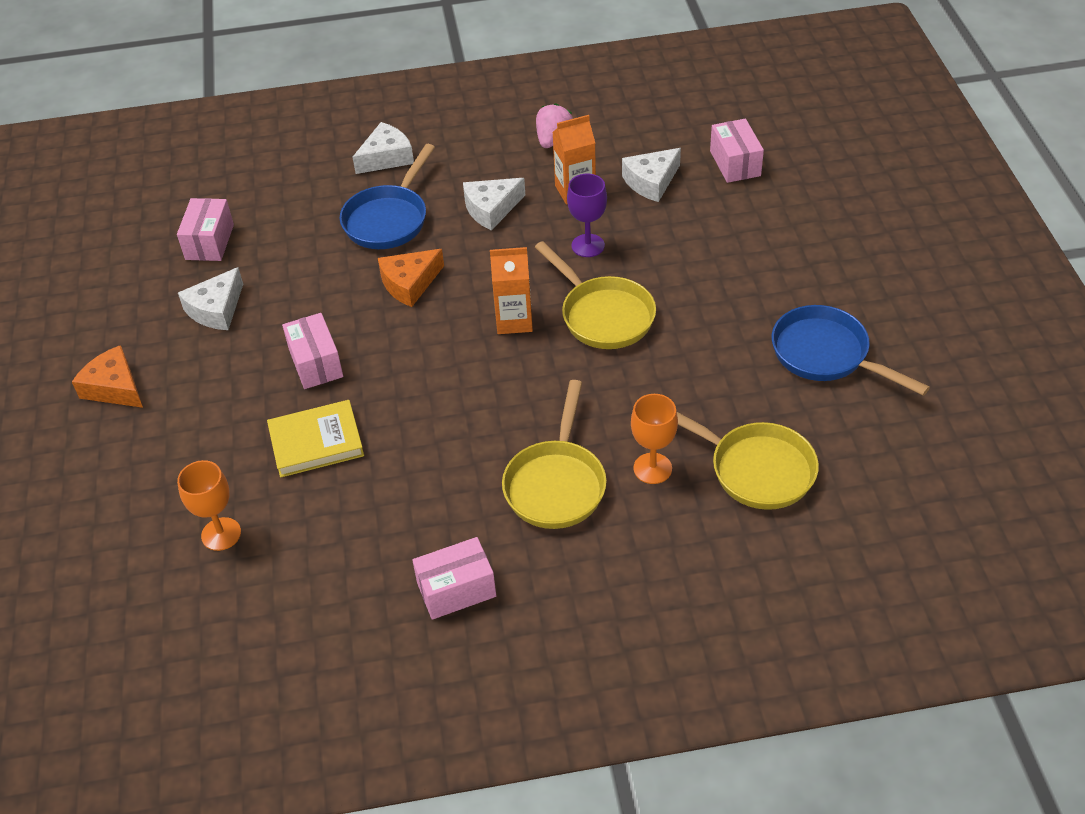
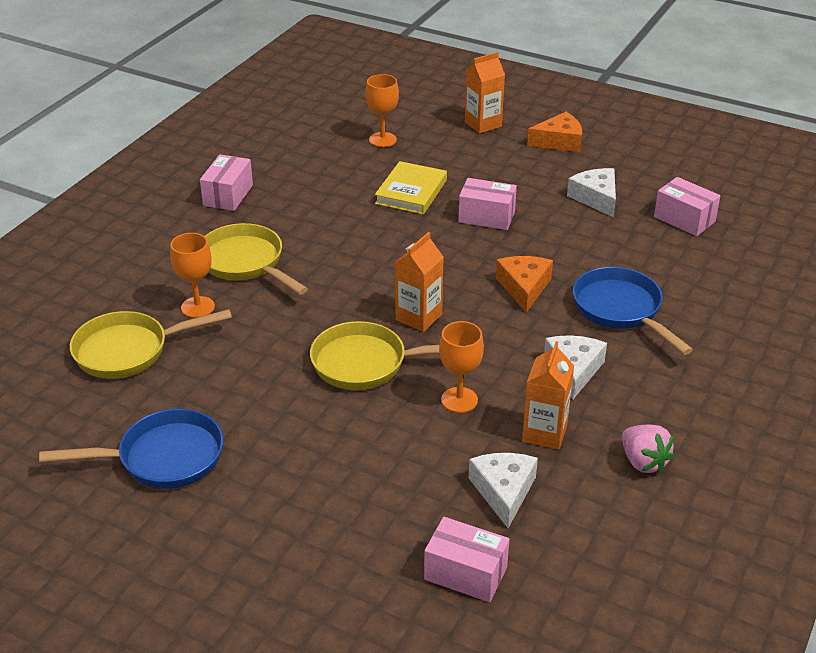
camera: 125 degrees right, 10 degrees down
(116, 468) = (483, 124): none -> orange carton
(386, 157) = (718, 345): white cheese -> none
(588, 245) = (459, 400): purple goblet -> orange goblet

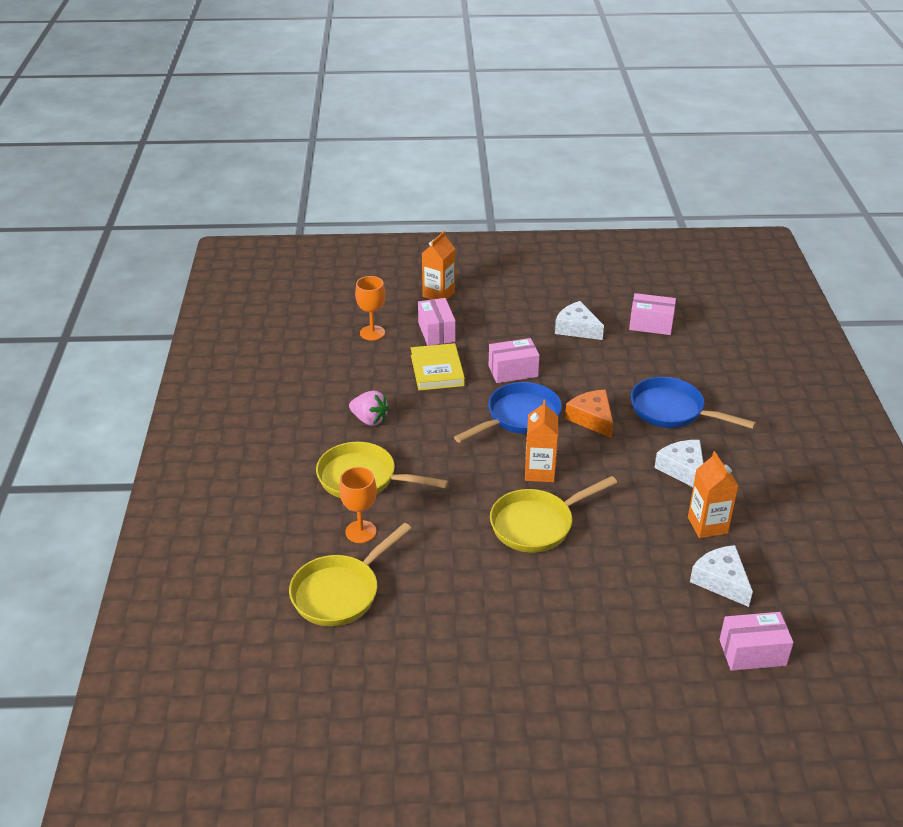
camera: 30 degrees left, 0 degrees up
(163, 458) = (457, 668): blue pan -> blue pan (519, 417)
(228, 195) = (290, 425): pink box -> pink box (436, 332)
(459, 400) = (628, 525): orange goblet -> none
(559, 141) = (509, 290): orange cheese -> none
(643, 462) = (787, 519): pink strawberry -> pink strawberry (369, 420)

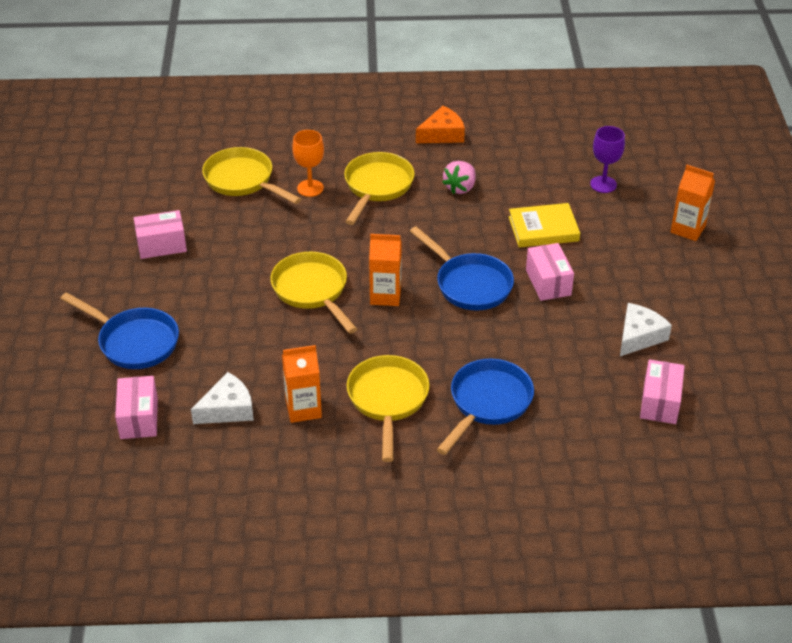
camera: 90 degrees right, 5 degrees up
(372, 333) = (603, 184): orange goblet -> purple goblet
(436, 332) = (612, 228): pink box -> pink box (162, 245)
(592, 419) = (470, 337): orange cheese -> orange cheese (442, 134)
(637, 670) = (134, 342): none -> blue pan
(683, 470) = (388, 400): white cheese -> yellow pan

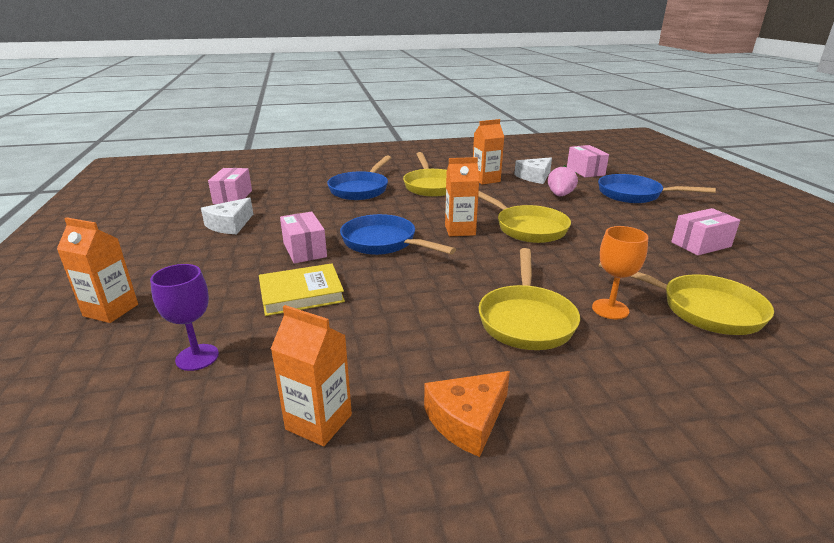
camera: 170 degrees right, 15 degrees down
(460, 188) = (413, 330): pink strawberry -> pink strawberry (560, 195)
(521, 141) = (319, 422): none -> orange carton

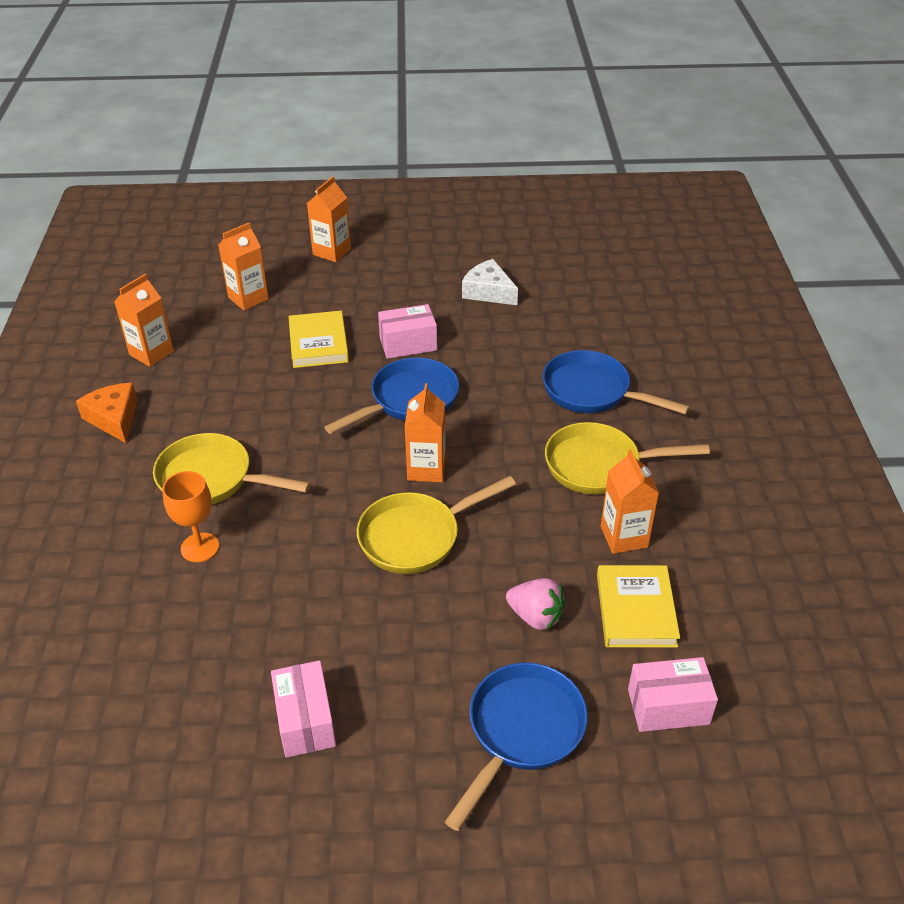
camera: 100 degrees right, 15 degrees up
(197, 357) = (248, 298): purple goblet -> orange carton
(233, 197) = (575, 286): pink box -> none
(534, 177) = (635, 610): white cheese -> yellow book
(703, 309) = (163, 627): yellow pan -> none

